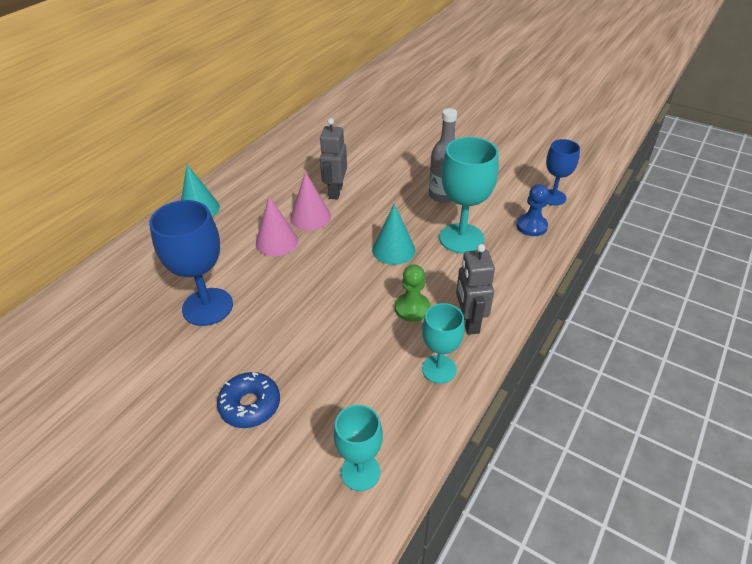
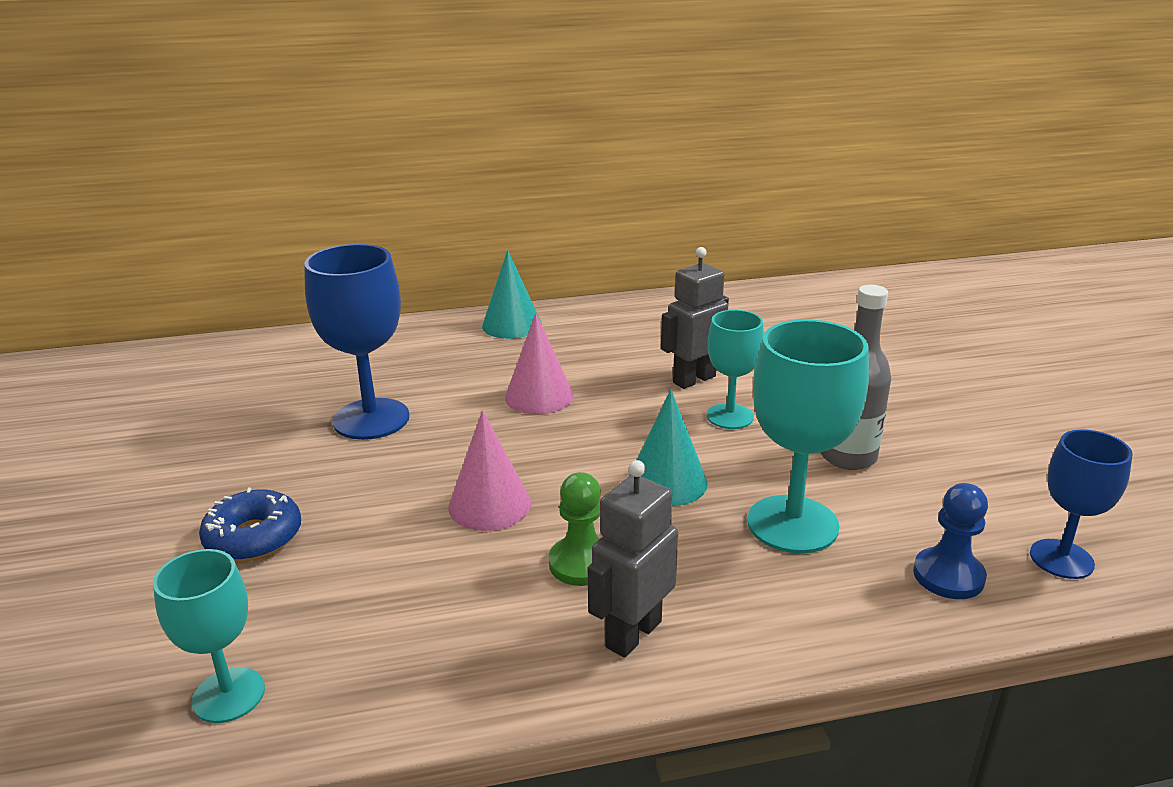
camera: 45 degrees right, 15 degrees down
(310, 217) = (619, 391): pink cone -> pink cone (489, 505)
(439, 369) = (498, 659): turquoise goblet -> turquoise goblet (730, 416)

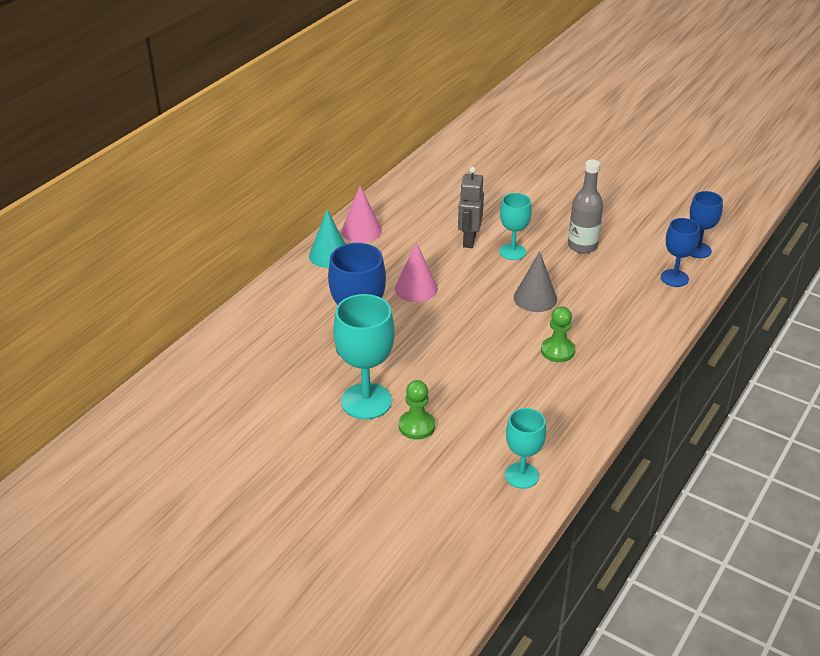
camera: 45 degrees left, 10 degrees up
(253, 537) = (416, 426): blue donut -> green pawn
(489, 505) = (485, 351): pink cone -> pink cone (361, 230)
(632, 634) = (612, 363): grey robot -> none
(667, 482) = (535, 298): turquoise cone -> grey cone
(792, 524) = (603, 288): turquoise goblet -> turquoise goblet (366, 401)
(948, 576) = (674, 278): blue pawn -> blue goblet

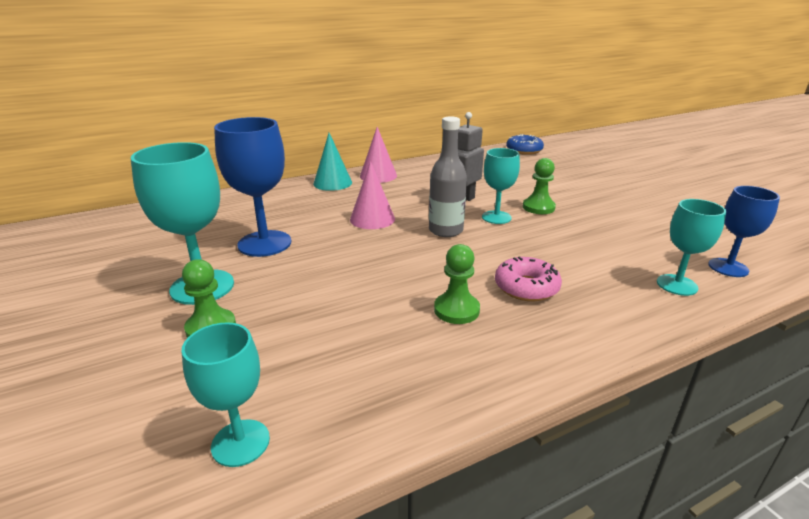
camera: 30 degrees right, 10 degrees down
(463, 146) = (524, 150): none -> blue donut
(535, 298) = (481, 256): grey cone -> none
(536, 228) = (538, 207): none -> green pawn
(582, 246) = (577, 230): grey bottle -> grey bottle (445, 230)
(586, 315) = (526, 287): none -> pink donut
(674, 278) = (677, 285): blue goblet -> turquoise goblet

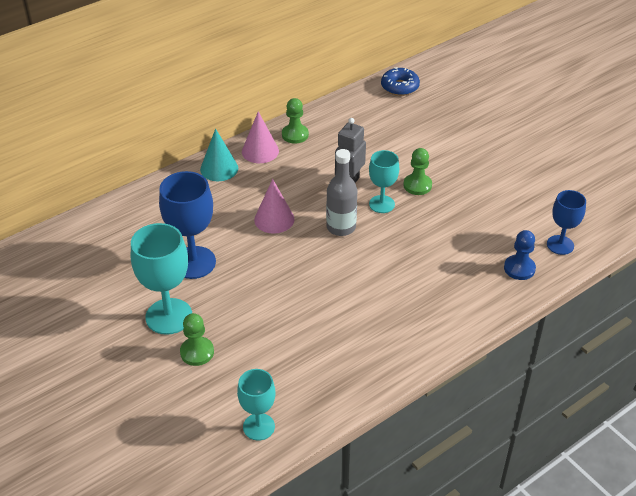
camera: 10 degrees left, 15 degrees up
(456, 310) = (364, 313): green pawn -> green pawn (295, 135)
(526, 287) = (411, 285): pink donut -> none
(677, 285) = (519, 268): turquoise goblet -> blue pawn

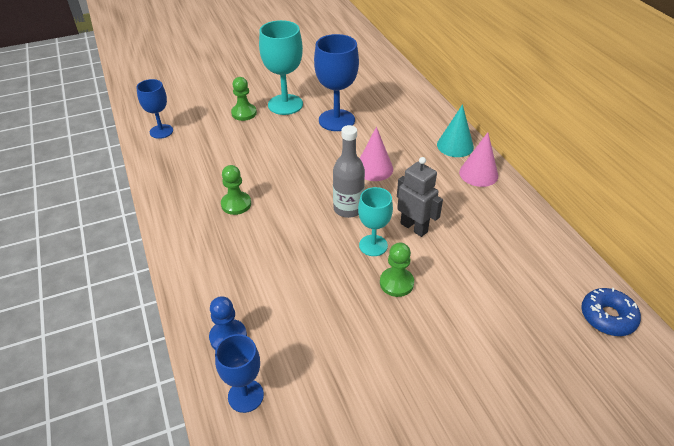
camera: 105 degrees right, 0 degrees up
(258, 427) = (161, 131): turquoise goblet -> blue goblet
(295, 135) = (504, 202): green pawn -> green pawn (236, 204)

